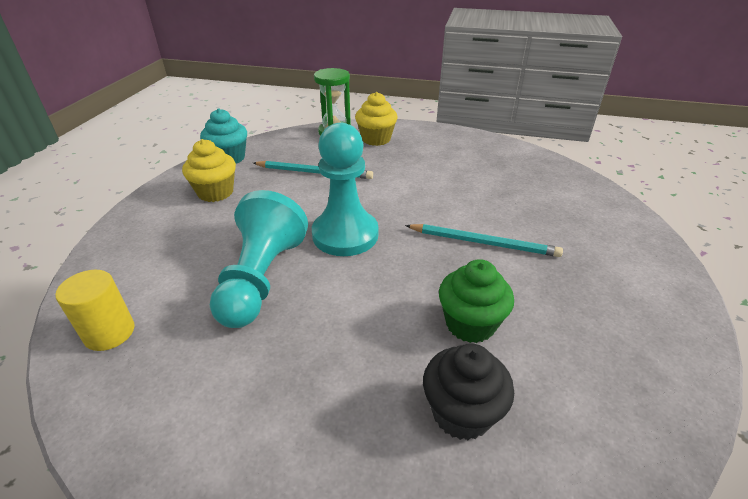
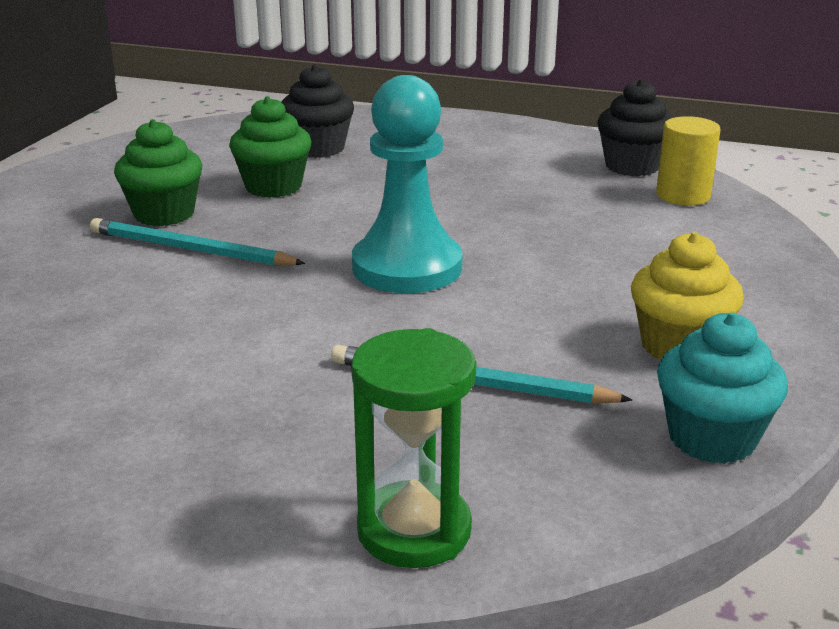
camera: 175 degrees left, 10 degrees down
(119, 391) = (632, 166): none -> black cupcake
(261, 278) = (527, 227): turquoise pawn -> none
(376, 139) = (284, 490): yellow cupcake -> none
(530, 279) = (164, 214): none -> green cupcake

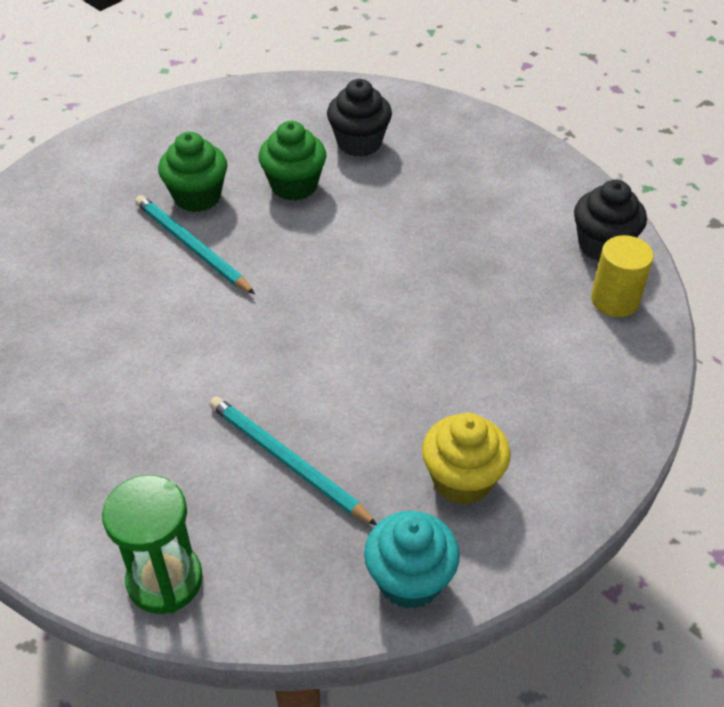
camera: 25 degrees right, 20 degrees up
(407, 267) = (328, 319): turquoise pawn -> none

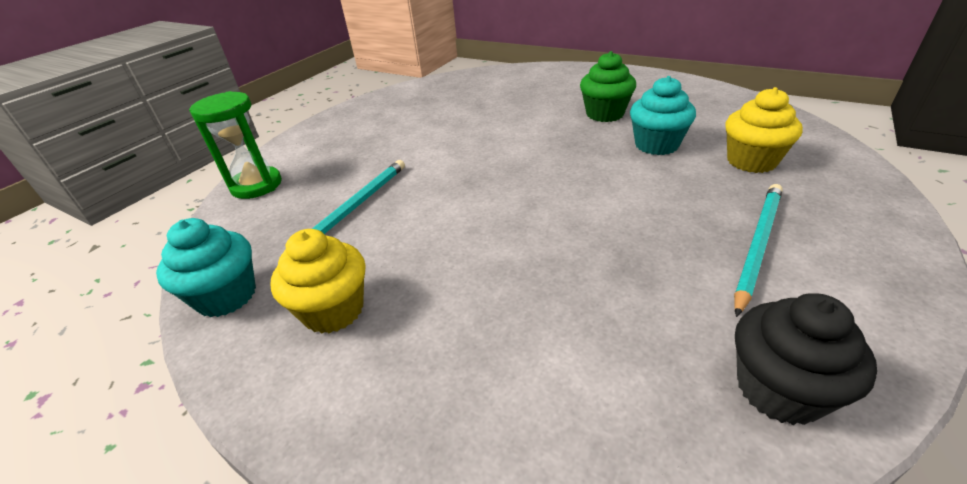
camera: 80 degrees right, 10 degrees down
(192, 246) = (551, 124): turquoise pencil -> turquoise pencil (757, 245)
(294, 185) = (656, 145): green cupcake -> turquoise cupcake
(359, 143) = (751, 161): black cupcake -> yellow cupcake
(615, 300) = (669, 420): yellow cylinder -> none

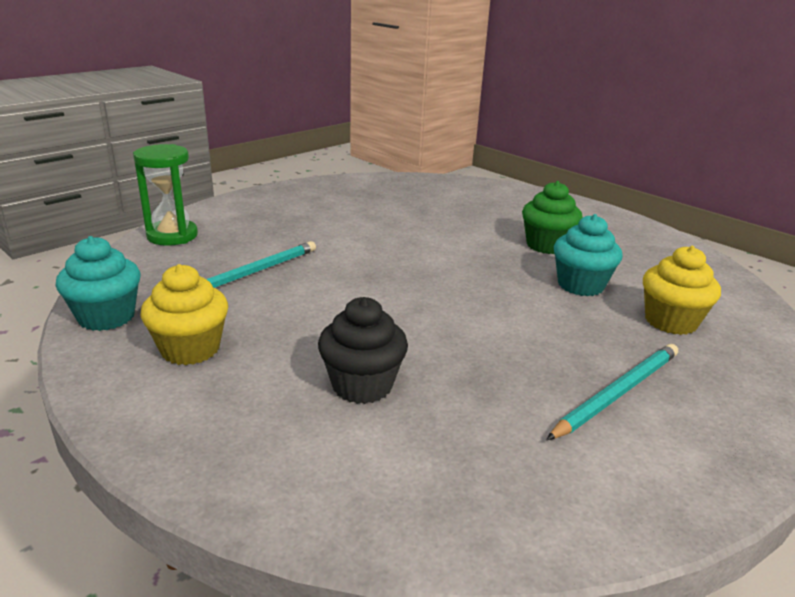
camera: 10 degrees right, 10 degrees down
(779, 389) = (547, 504): black cupcake -> black cupcake (362, 385)

